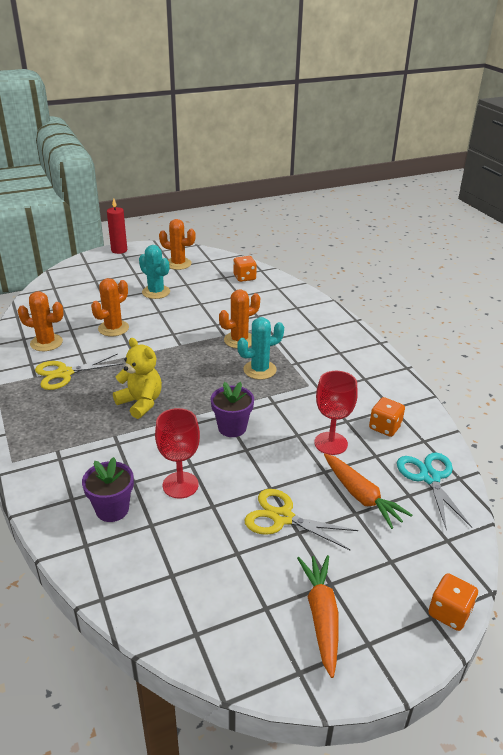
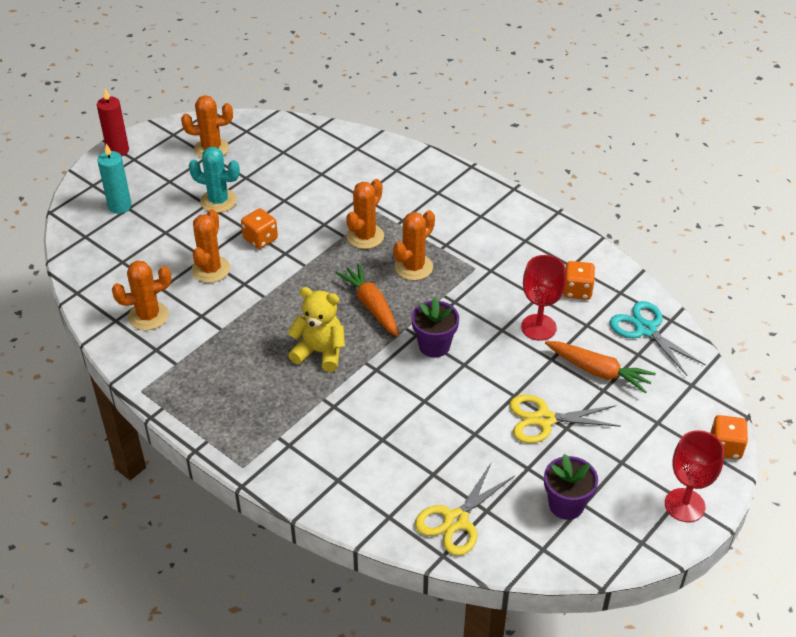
camera: 25 degrees left, 10 degrees up
(64, 373) = (206, 347): yellow scissors -> yellow scissors (456, 520)
(91, 278) = (120, 206): none -> turquoise candle
(112, 509) = (385, 474): purple flower pot -> purple flower pot (566, 505)
(180, 485) = (430, 425): red goblet -> red goblet (684, 505)
(244, 277) = (307, 145): orange dice -> orange dice (260, 239)
(259, 370) = (413, 267): turquoise cactus -> orange cactus
(321, 616) = (631, 491): orange carrot -> orange carrot (371, 306)

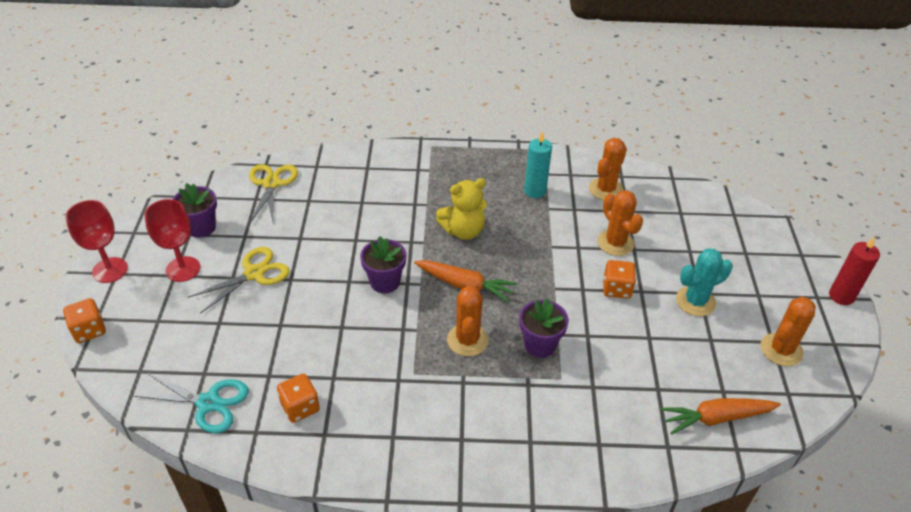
camera: 140 degrees right, 0 degrees up
(120, 206) = (753, 250): turquoise candle -> turquoise candle (535, 191)
(365, 236) = (539, 344): orange cactus -> purple flower pot
(538, 327) = (311, 347): red goblet -> red goblet (183, 269)
(598, 371) = (232, 336): orange carrot -> orange carrot (716, 418)

